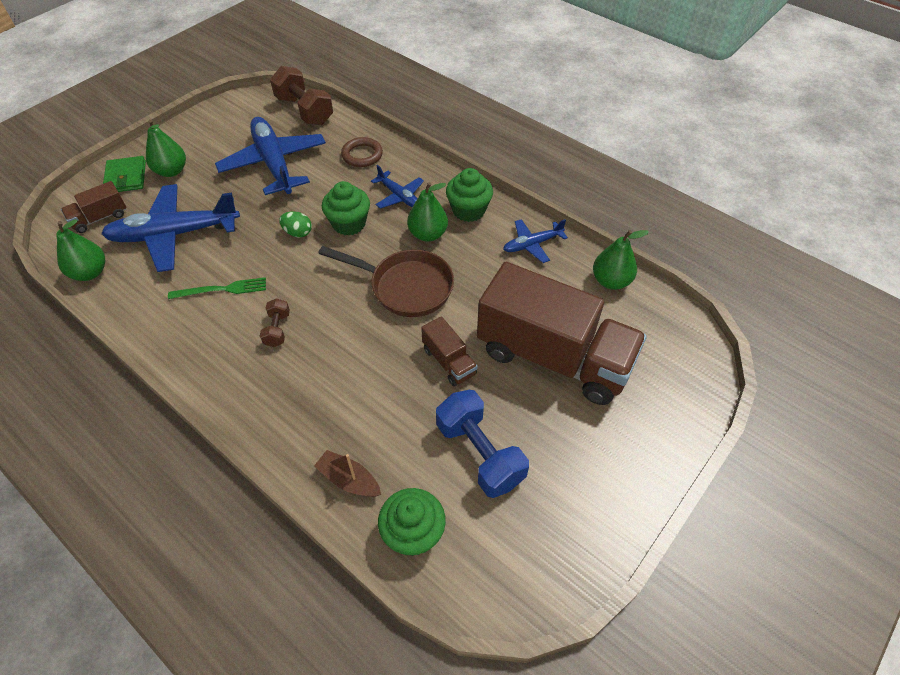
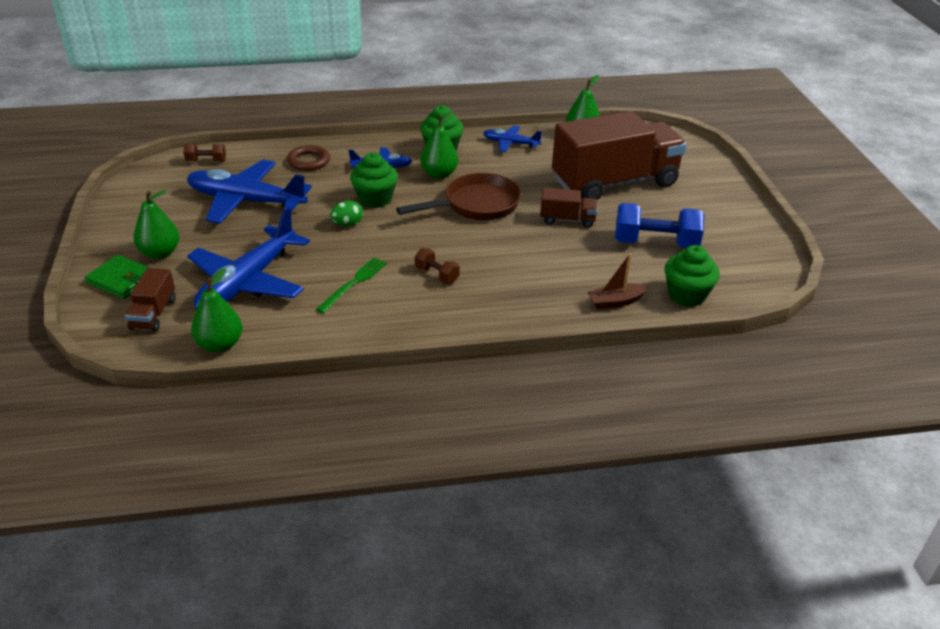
camera: 50 degrees left, 15 degrees down
(304, 111) = (206, 161): brown dumbbell -> brown dumbbell, size x0.52
(532, 244) = (510, 143): blue plane -> blue plane turned 90 degrees clockwise

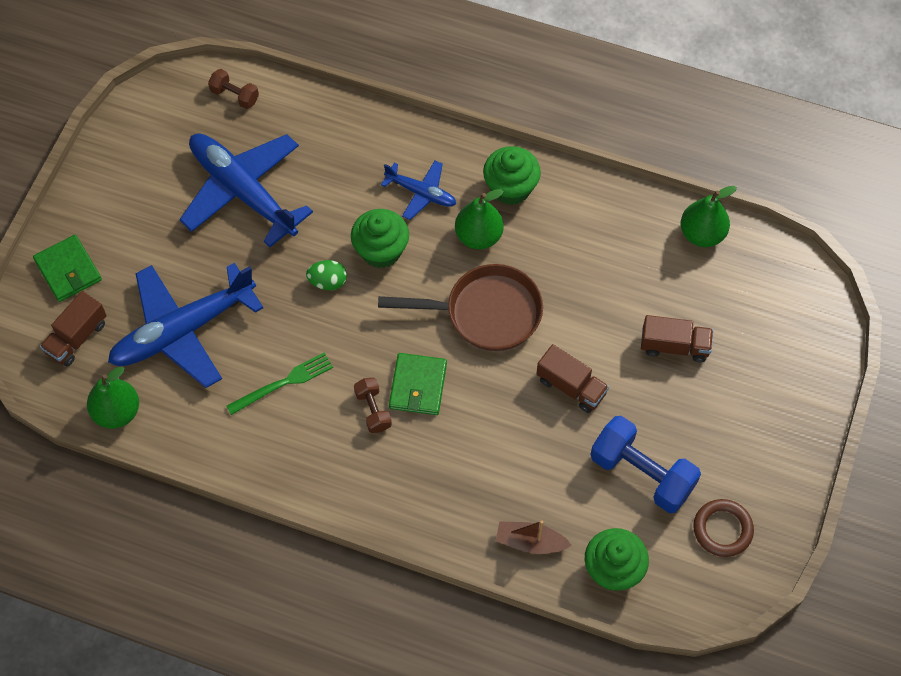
camera: 30 degrees right, 25 degrees up
(160, 253) = (120, 243): green pear -> none
(309, 161) = (346, 145): brown ring -> brown ring (722, 529)
(459, 252) = (418, 386): none -> green wallet
(510, 143) = (601, 213): blue plane -> none
(614, 183) = (674, 346): brown truck -> brown truck, size x0.42

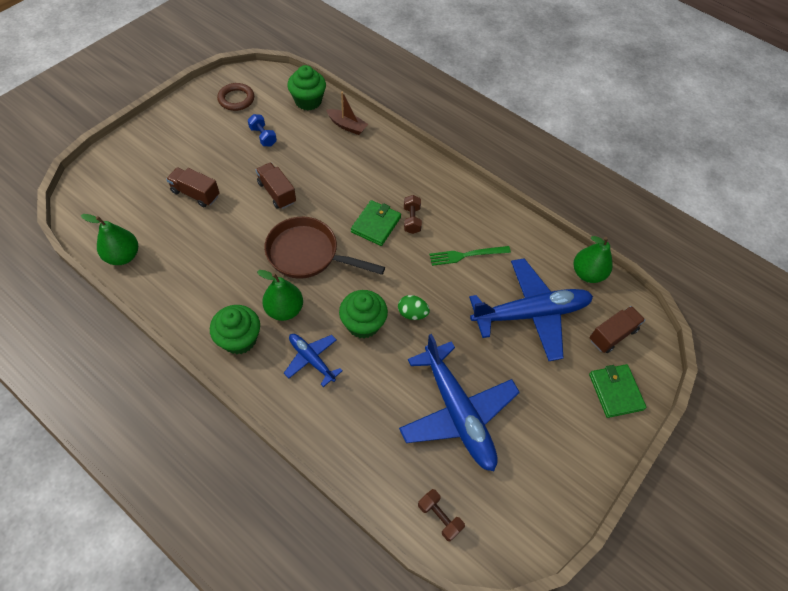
camera: 165 degrees left, 5 degrees down
(642, 473) = (263, 136): blue dumbbell -> blue dumbbell, size x0.52

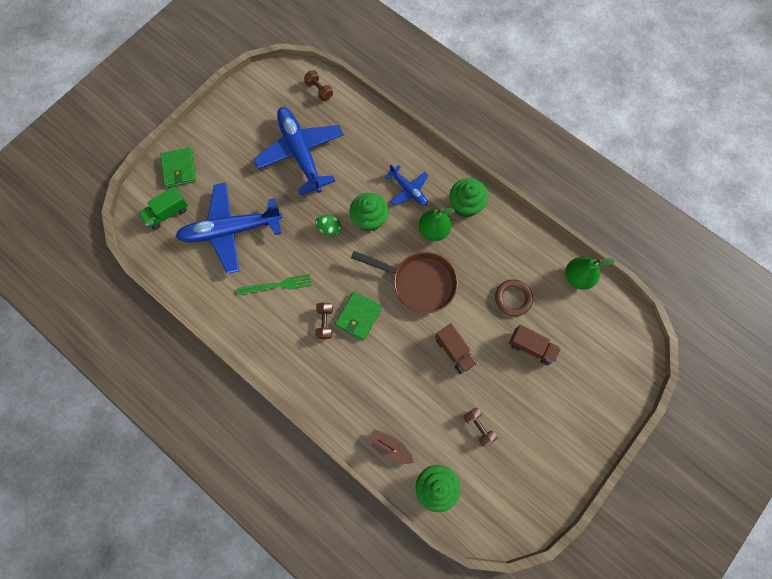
camera: 175 degrees left, 15 degrees up
(236, 99) = (517, 485): brown ring -> brown ring (513, 298)
(263, 136) = (478, 427): blue dumbbell -> brown dumbbell
(587, 273) = (172, 269): green pear -> none
(612, 335) = (167, 213): brown truck -> green truck

